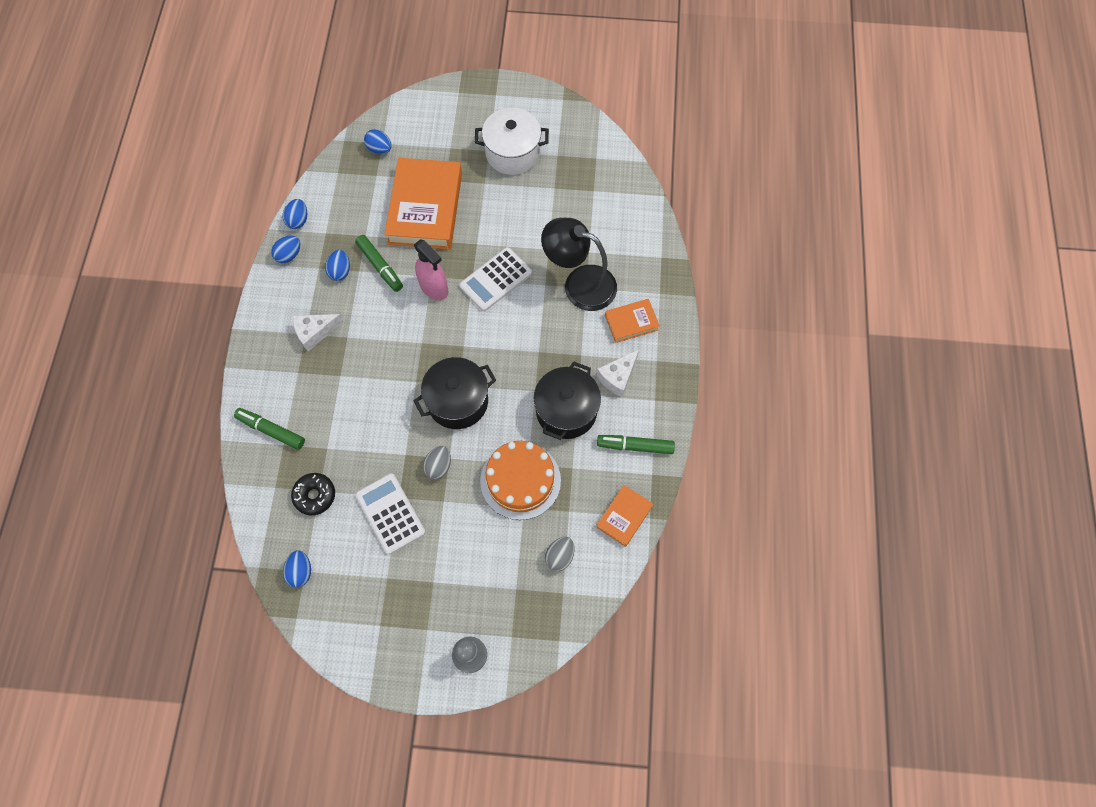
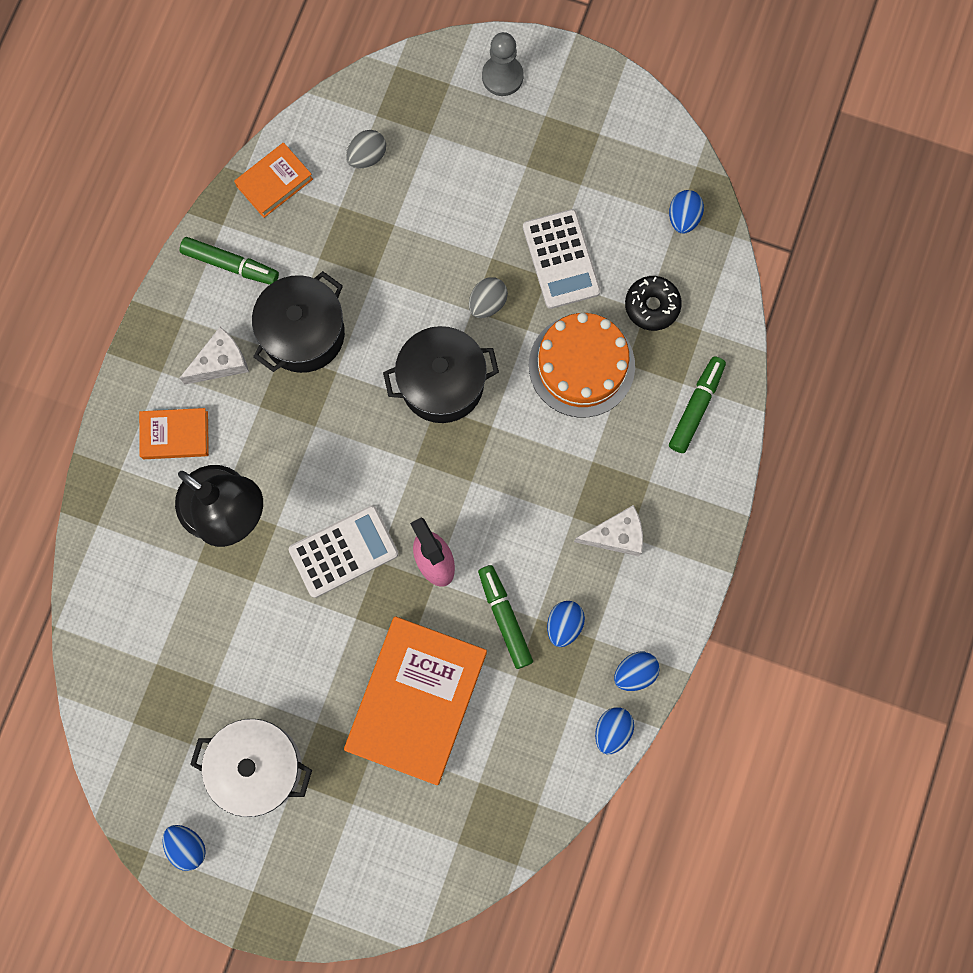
camera: 165 degrees left, 10 degrees up
(271, 430) = (696, 407): green marker -> green marker turned 105 degrees counterclockwise
(379, 149) = (463, 832): blue egg -> blue egg (187, 846)
(520, 480) = (388, 259): orange cake -> orange cake (581, 365)

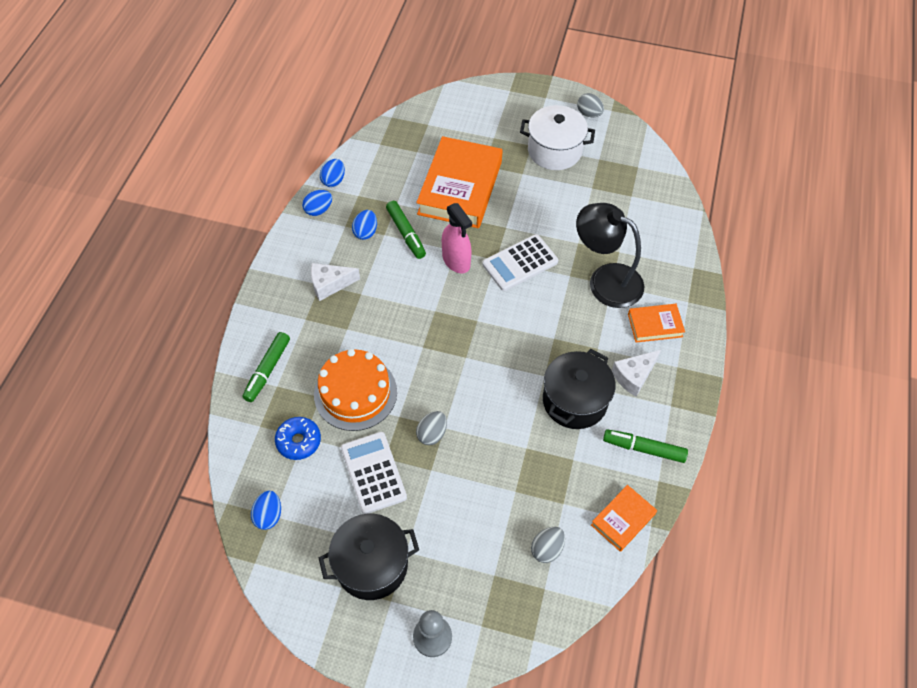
camera: 175 degrees right, 20 degrees down
(187, 846) = (589, 114): blue egg -> grey egg
(442, 383) = (462, 373): black pot -> black pot (372, 565)
(652, 306) = (299, 441): black donut -> blue donut

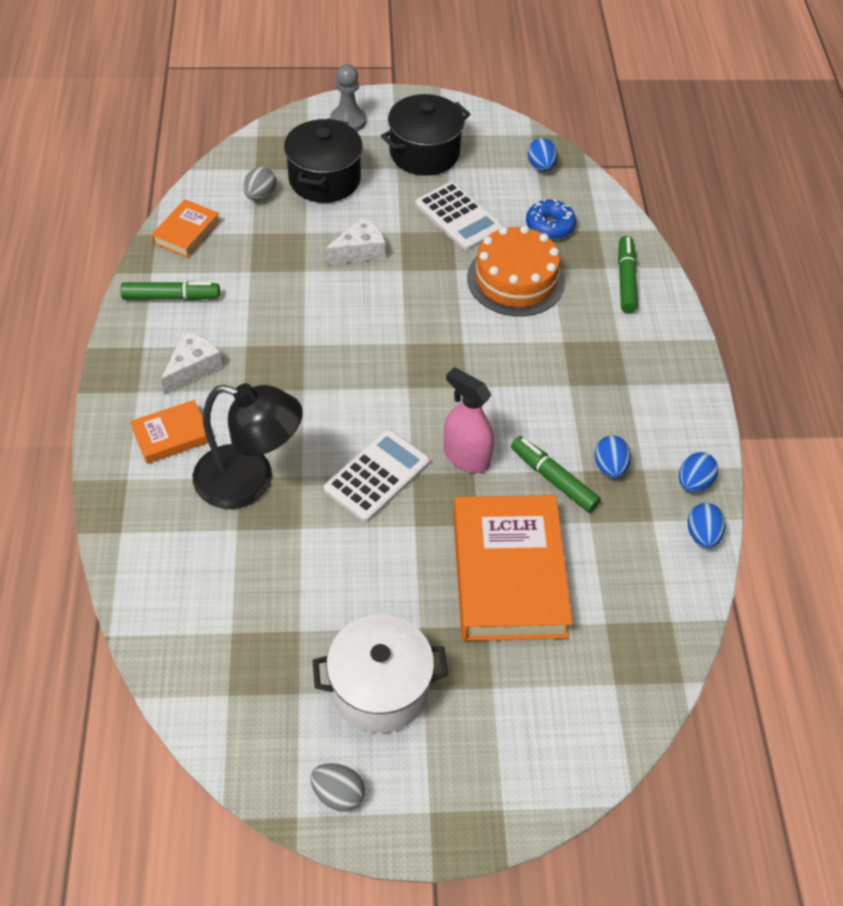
camera: 160 degrees right, 5 degrees down
(330, 284) = (615, 386): white cheese -> white cheese (359, 251)
(432, 434) = (413, 261): grey egg -> none
(574, 401) = (261, 326): black pot -> black pot (324, 179)

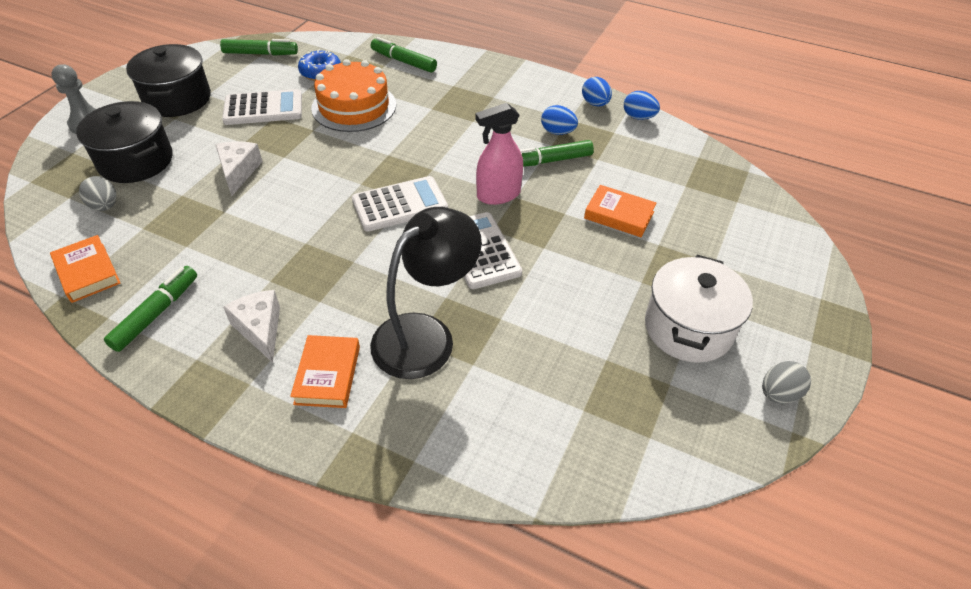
camera: 60 degrees left, 5 degrees down
(397, 386) = (400, 204): none -> white calculator
(508, 574) = (619, 215): orange book -> orange book, size x0.49
(541, 166) = (260, 54): blue egg -> green marker

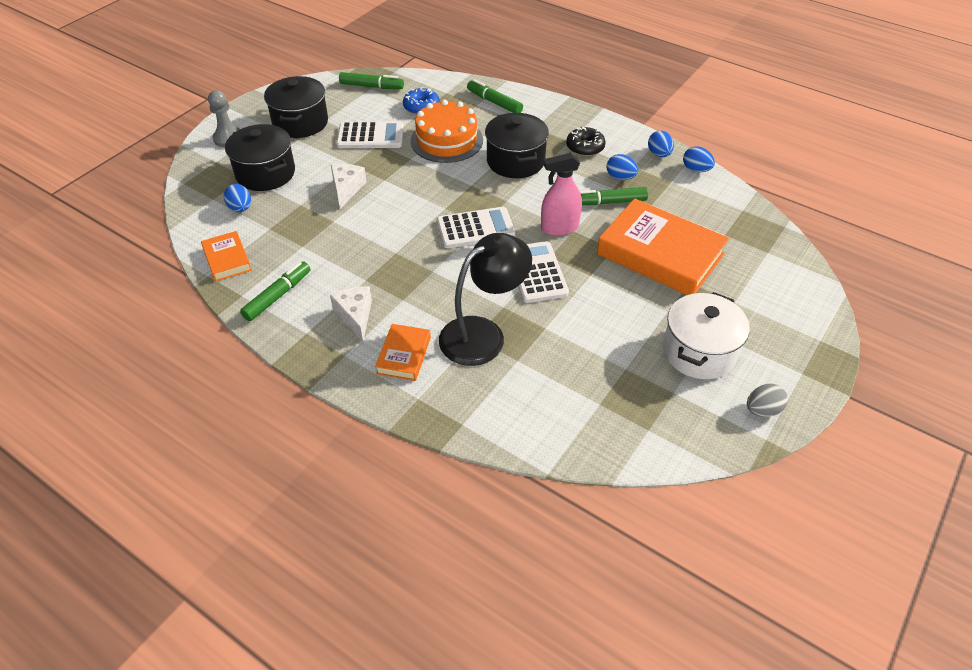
camera: 10 degrees right, 0 degrees up
(105, 206) = (240, 208): grey egg -> blue egg
(436, 123) = (515, 161): none -> black pot
(512, 102) = (585, 147): none -> black donut
(619, 215) = (660, 254): orange book -> orange book, size x2.05

